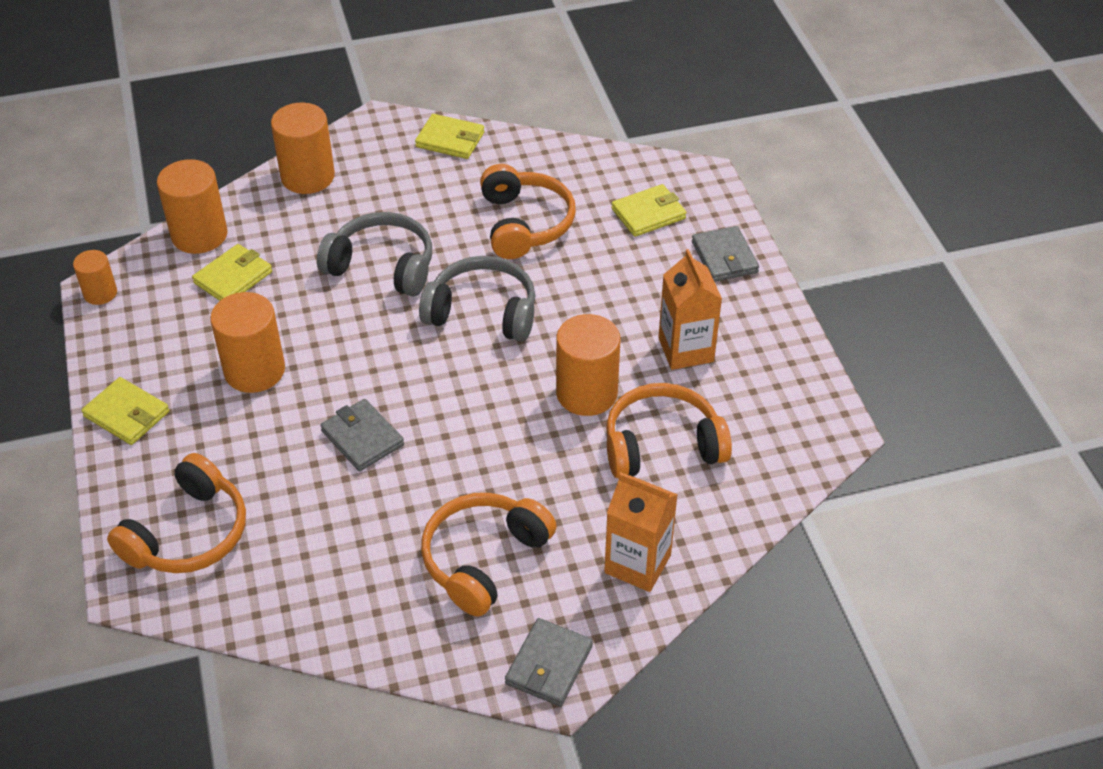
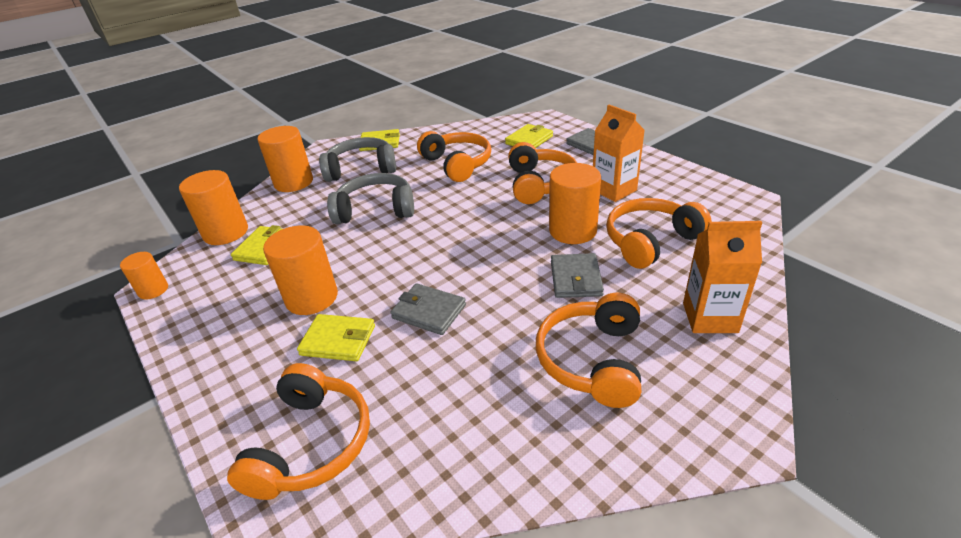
camera: 20 degrees left, 10 degrees down
(126, 414) = (207, 366): yellow wallet -> yellow wallet (338, 340)
(483, 312) = (464, 212): grey headphones -> grey headphones (361, 169)
(549, 665) = (720, 422): grey wallet -> grey wallet (575, 278)
(604, 302) = (540, 184): none -> orange headphones

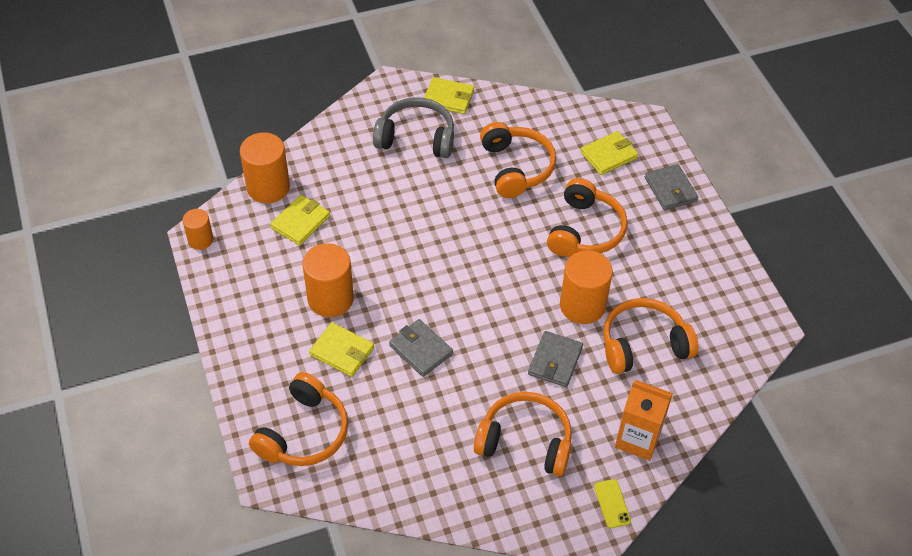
camera: 15 degrees right, 15 degrees up
(294, 182) = (343, 134): orange cylinder -> none
(376, 210) = (413, 208): grey headphones -> none
(592, 360) = (525, 441): orange headphones -> orange headphones turned 75 degrees clockwise
(613, 190) = (651, 267): orange carton -> none
(736, 391) = (612, 503): none -> yellow phone

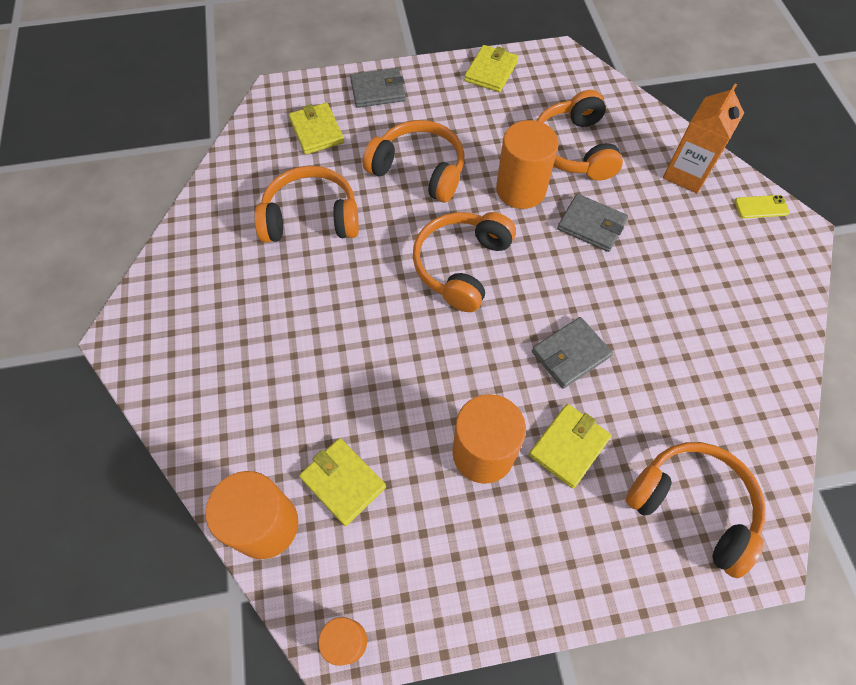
camera: 80 degrees left, 10 degrees up
(416, 138) = (229, 317): grey headphones -> none
(448, 98) = (172, 272): yellow wallet -> yellow wallet (491, 71)
(525, 441) = (693, 267): orange headphones -> orange headphones (461, 265)

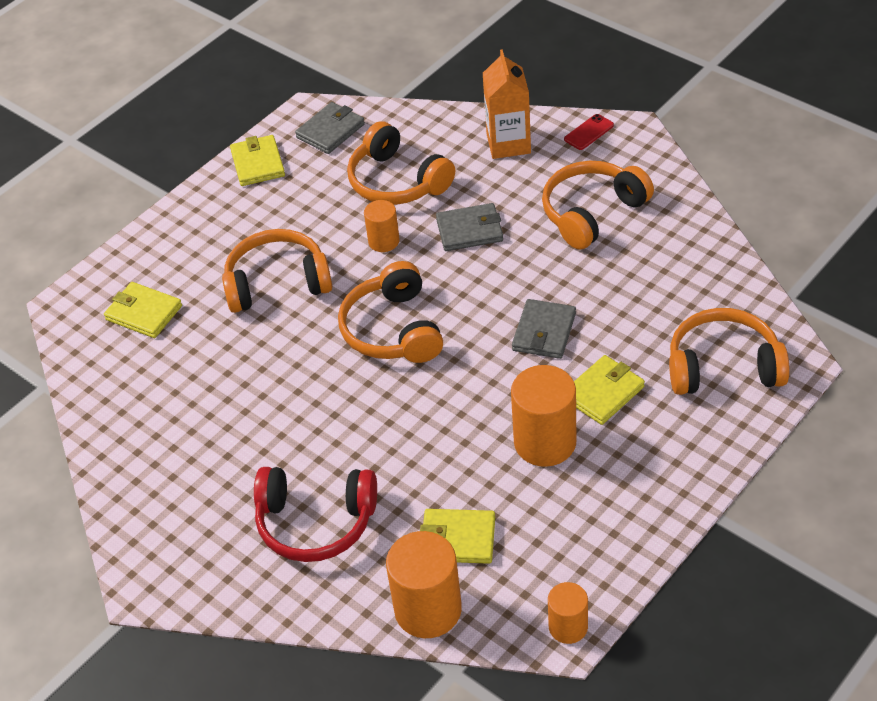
camera: 35 degrees left, 15 degrees down
(264, 380) = (315, 523): none -> red headphones
(311, 218) = (219, 382): orange headphones -> orange headphones (592, 212)
(378, 91) = (166, 244): grey wallet -> grey wallet (330, 131)
(521, 189) = (384, 241): orange cylinder -> orange cylinder, size x0.57
(569, 446) = (603, 393): yellow wallet -> yellow wallet turned 45 degrees clockwise
(761, 207) = (589, 132): yellow phone -> red phone

